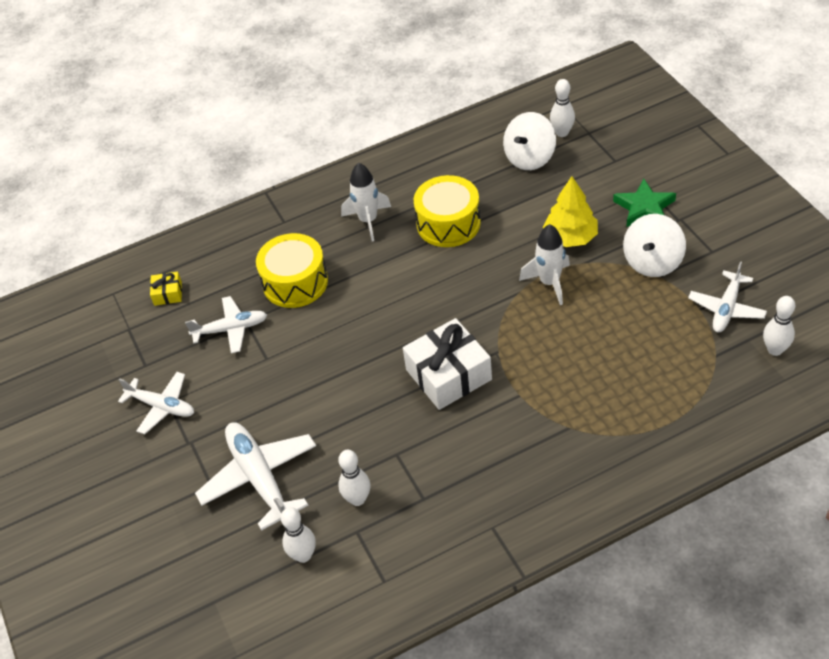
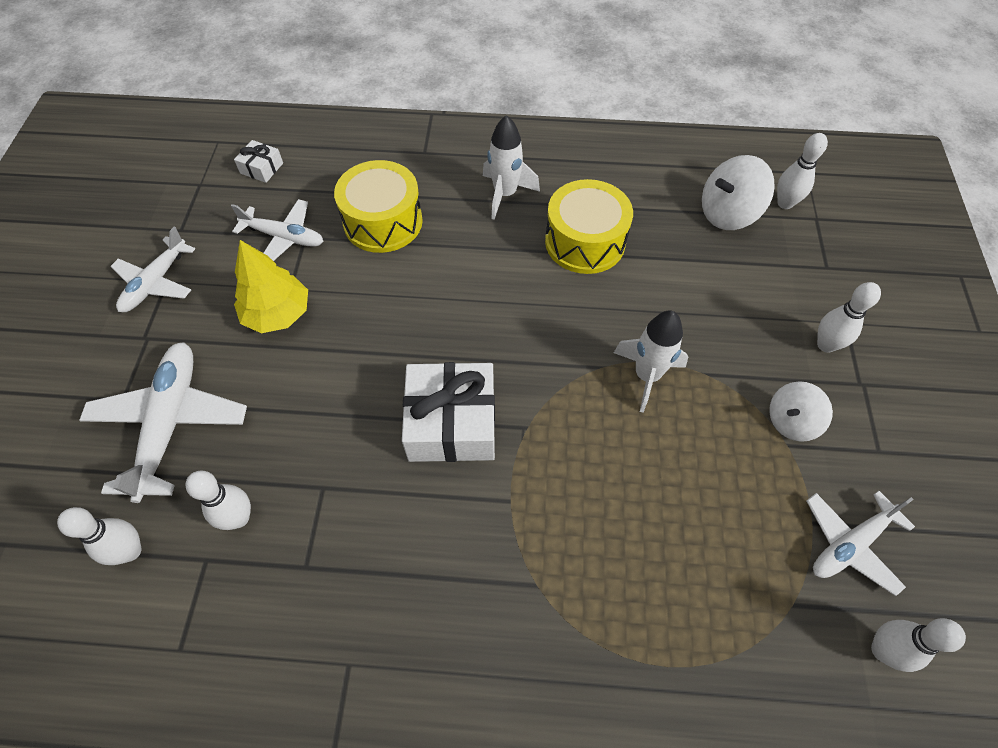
camera: 25 degrees right, 10 degrees up
(162, 406) = (156, 283): white plane -> white plane turned 60 degrees clockwise
(168, 293) = (262, 168): yellow gift -> white gift
(570, 237) = (710, 333): yellow tree -> yellow tree (277, 314)
(644, 208) = (826, 345): green star -> white bowling pin
(652, 262) = (791, 421): white spinning top -> white spinning top, size x0.67

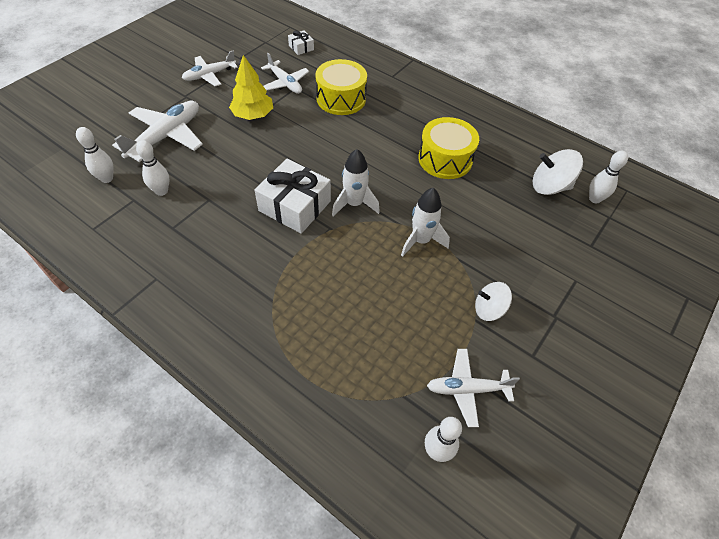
camera: 30 degrees right, 5 degrees down
(505, 194) = (419, 116): white rocket -> white rocket (354, 204)
(826, 345) = (550, 284): white bowling pin -> none

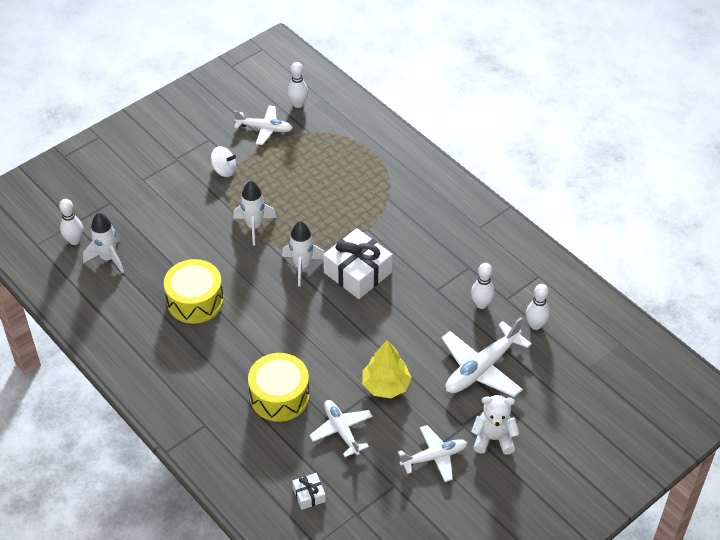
camera: 165 degrees left, 5 degrees down
(160, 90) = (493, 438): none -> white teddy bear
(549, 186) = (108, 258): white spinning top -> white rocket

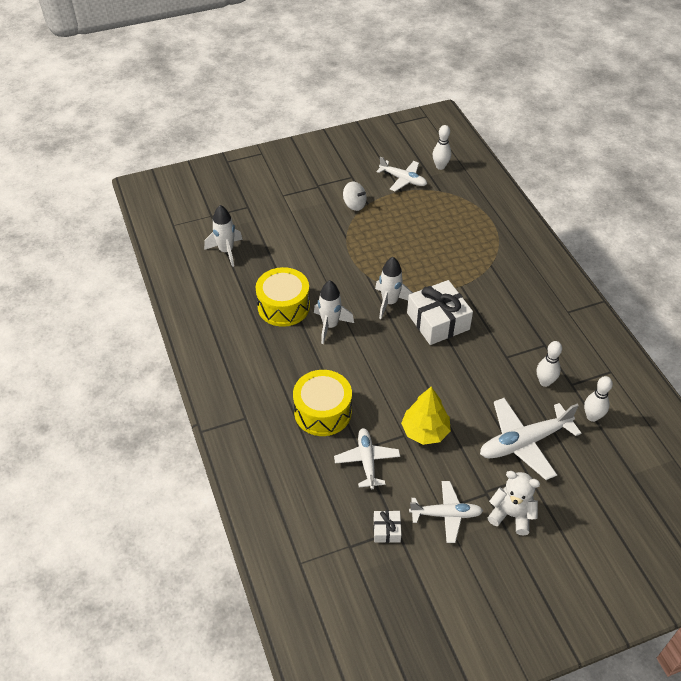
camera: 20 degrees right, 0 degrees up
(74, 240) = (205, 230): white bowling pin -> none
(254, 226) = (361, 257): white rocket -> white rocket (330, 326)
(309, 495) = (312, 513): white gift -> white gift (386, 530)

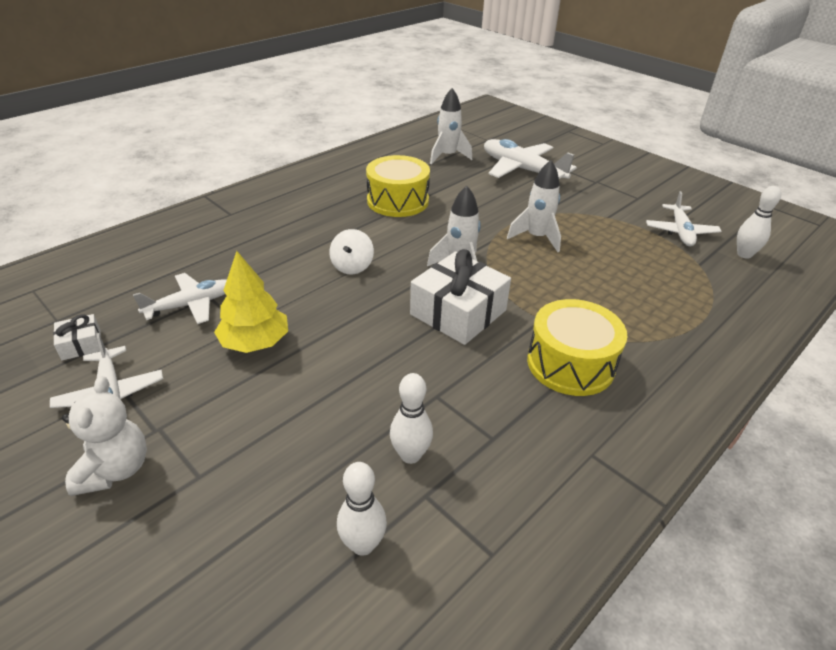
camera: 65 degrees right, 10 degrees down
(323, 412) = (257, 257): yellow drum -> yellow drum (570, 364)
(330, 326) = (390, 234): white rocket -> white rocket (536, 237)
(354, 204) = (595, 209): white spinning top -> white spinning top (352, 266)
(524, 442) = (268, 454): white plane -> white plane (522, 170)

